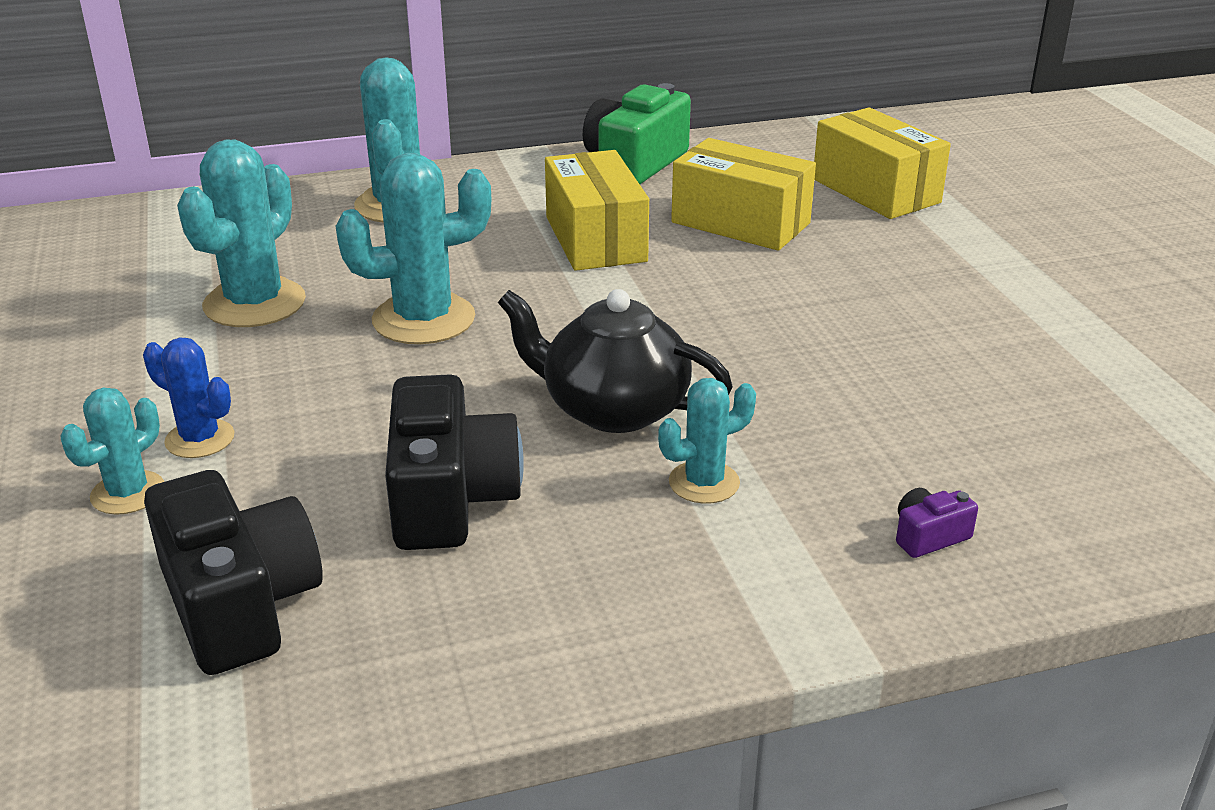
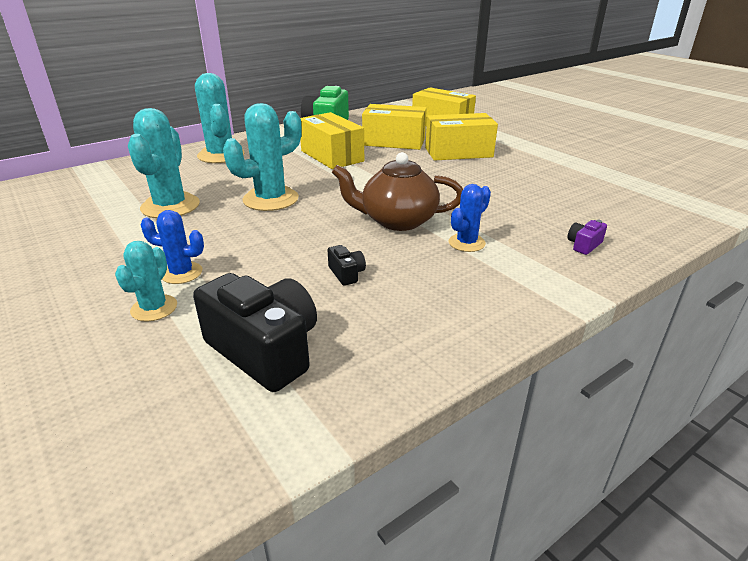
camera: 20 degrees left, 0 degrees up
(450, 498) = (346, 274): black camera -> black camera, size x0.43
(613, 409) = (397, 221): black teapot -> brown teapot
(704, 482) = (466, 243): turquoise cactus -> blue cactus
(853, 270) = (458, 152): none -> yellow box

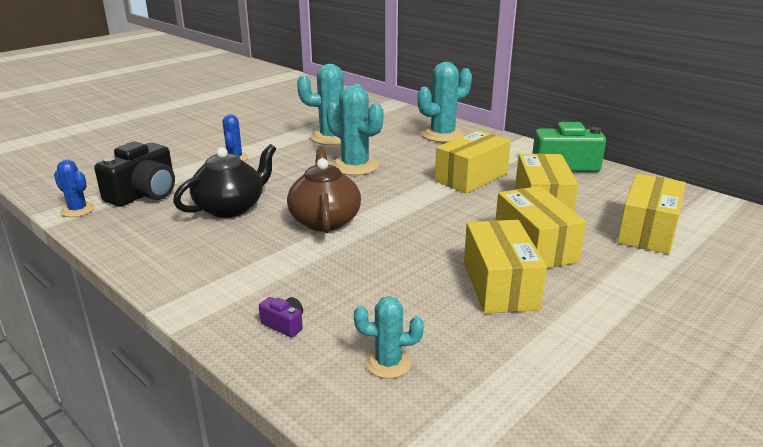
camera: 80 degrees right, 5 degrees down
(154, 308) = (195, 159): turquoise cactus -> turquoise cactus (388, 363)
(346, 274) = (230, 207): black camera -> black teapot
(466, 243) = (284, 255): blue cactus -> blue cactus (78, 210)
(513, 168) = (499, 285): none -> yellow box

